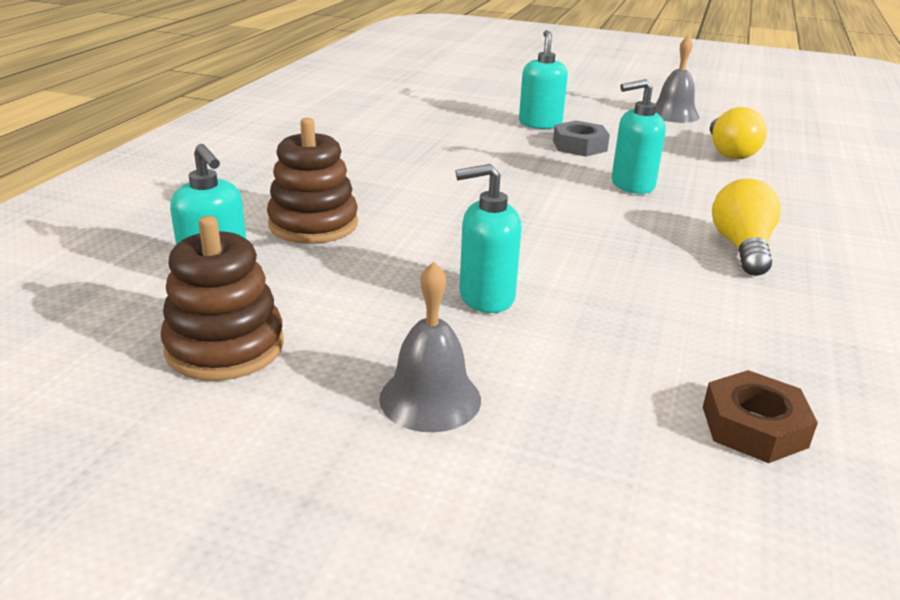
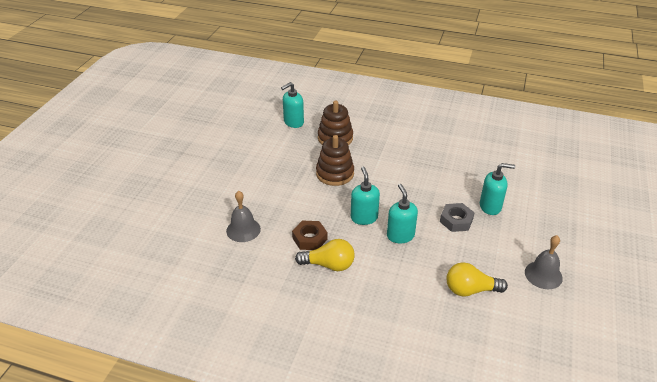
camera: 90 degrees right, 10 degrees up
(225, 347) = (249, 131): brown stacking toy -> brown stacking toy (335, 174)
(430, 398) = (219, 170): grey bell -> grey bell (243, 230)
(486, 297) = (279, 182): turquoise soap dispenser -> turquoise soap dispenser (364, 217)
(754, 426) = (197, 238): brown nut -> brown nut (309, 238)

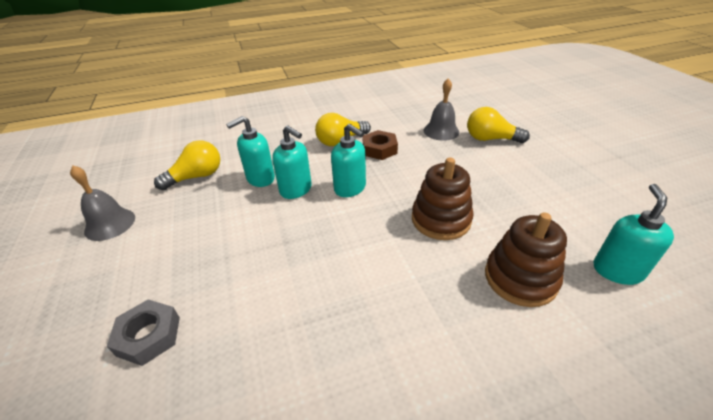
camera: 145 degrees right, 0 degrees up
(224, 203) = (490, 139): none -> yellow light bulb
(456, 220) = (238, 237): grey nut -> grey nut (149, 336)
(490, 207) = (192, 284): turquoise soap dispenser -> turquoise soap dispenser (260, 178)

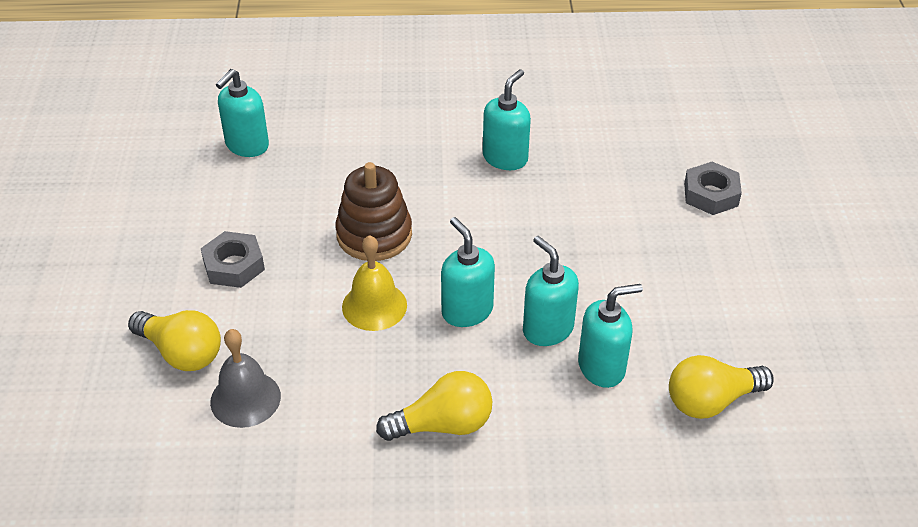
camera: 165 degrees left, 5 degrees up
(110, 224) = (817, 337): grey bell -> none
(370, 325) = (505, 158): none -> turquoise soap dispenser
(379, 149) = (383, 381): brown nut -> none
(408, 179) = (374, 306): none -> yellow bell
(512, 180) = (234, 265): none -> grey nut
(520, 278) = (343, 160): brown stacking toy -> none

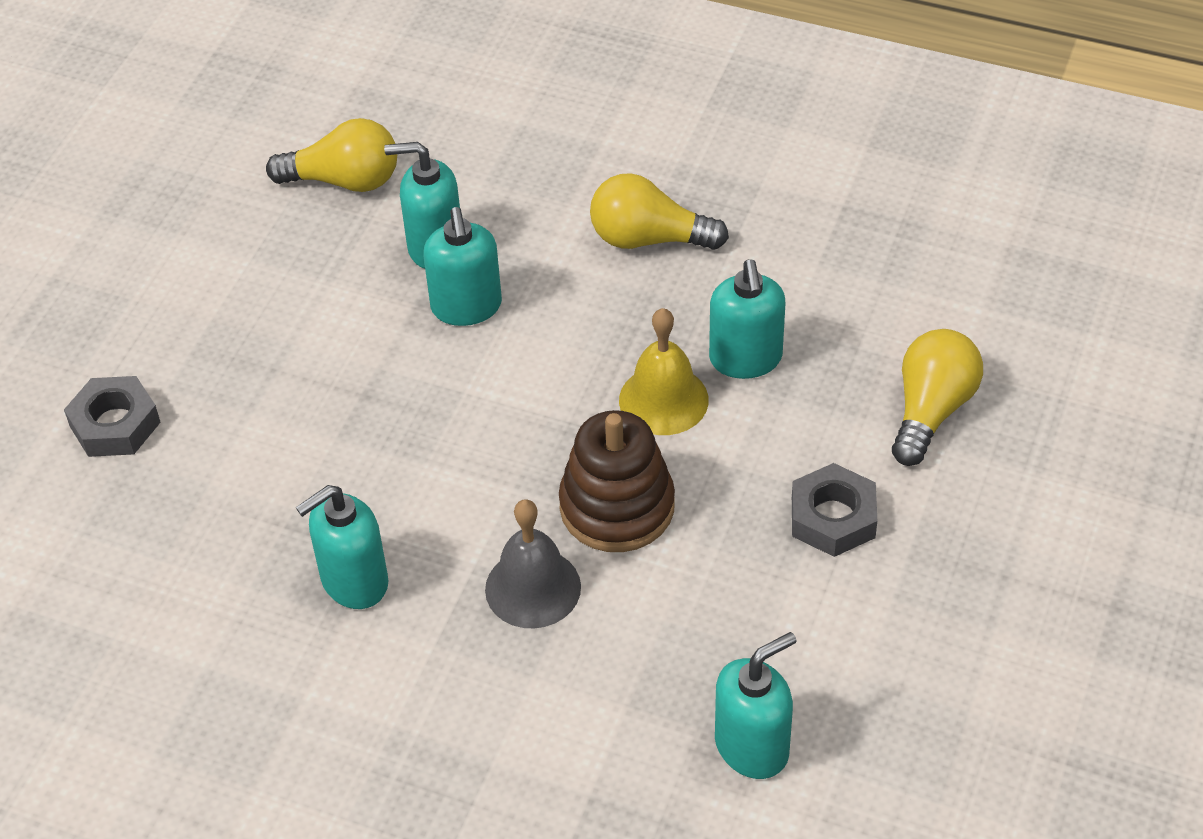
camera: 155 degrees left, 5 degrees up
(181, 353) = (931, 410): yellow light bulb -> yellow light bulb turned 60 degrees clockwise
(245, 399) = (864, 330): grey bell -> grey bell (533, 588)
(467, 311) = (550, 358): turquoise soap dispenser -> turquoise soap dispenser (745, 359)

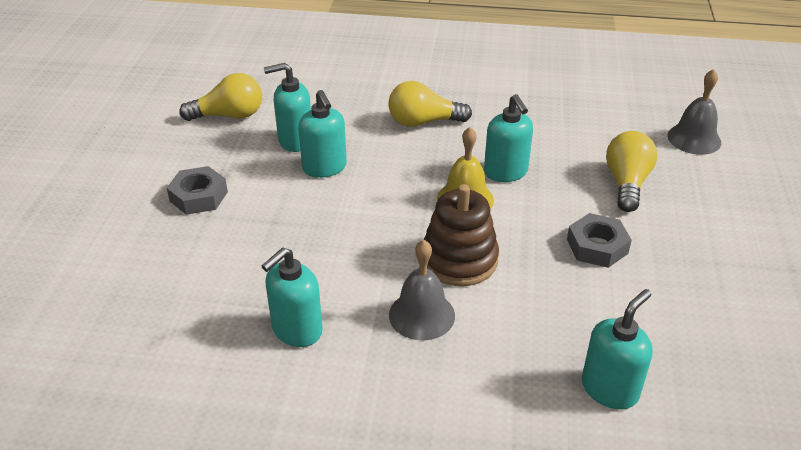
camera: 15 degrees left, 10 degrees down
(115, 424) = (104, 261): grey nut -> grey nut (199, 196)
(1085, 339) = (694, 139): none -> grey bell

